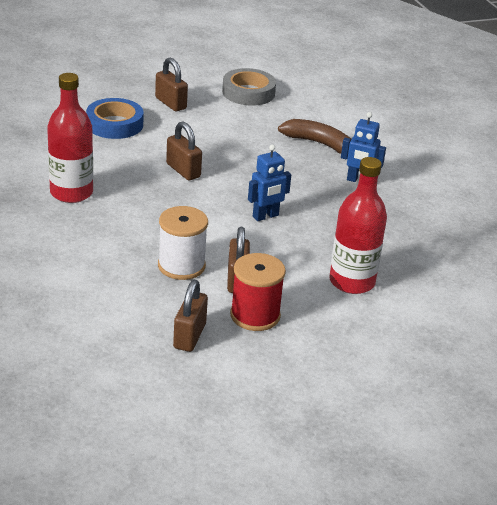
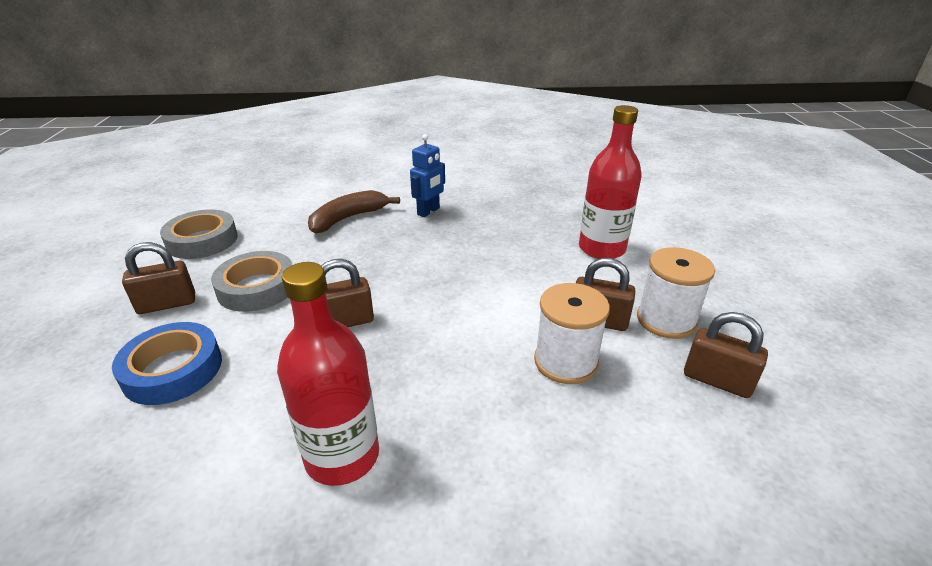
camera: 70 degrees left, 0 degrees up
(204, 129) = (257, 288): none -> grey tape
(255, 315) = (666, 320): red spool -> white spool
(265, 216) = (473, 277): blue robot -> none

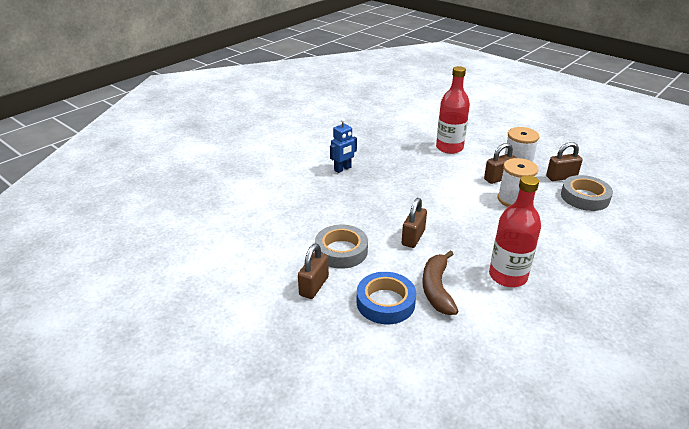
camera: 45 degrees left, 0 degrees up
(202, 240) = (252, 251): grey tape -> grey tape (584, 197)
(348, 218) = (309, 194): brown banana -> brown banana (437, 289)
(429, 211) = (343, 169): blue robot -> blue robot turned 60 degrees clockwise

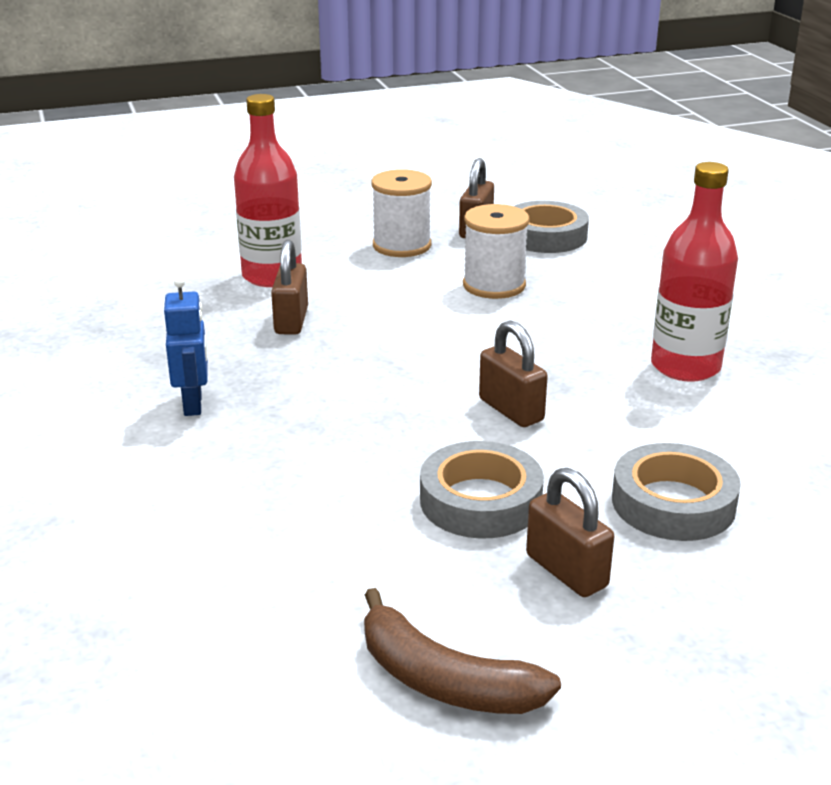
camera: 60 degrees left, 5 degrees down
(385, 302) = (673, 503): blue tape -> grey tape
(437, 289) = (672, 439): brown banana -> brown banana (444, 680)
(498, 178) = (421, 274): brown padlock -> brown padlock (291, 321)

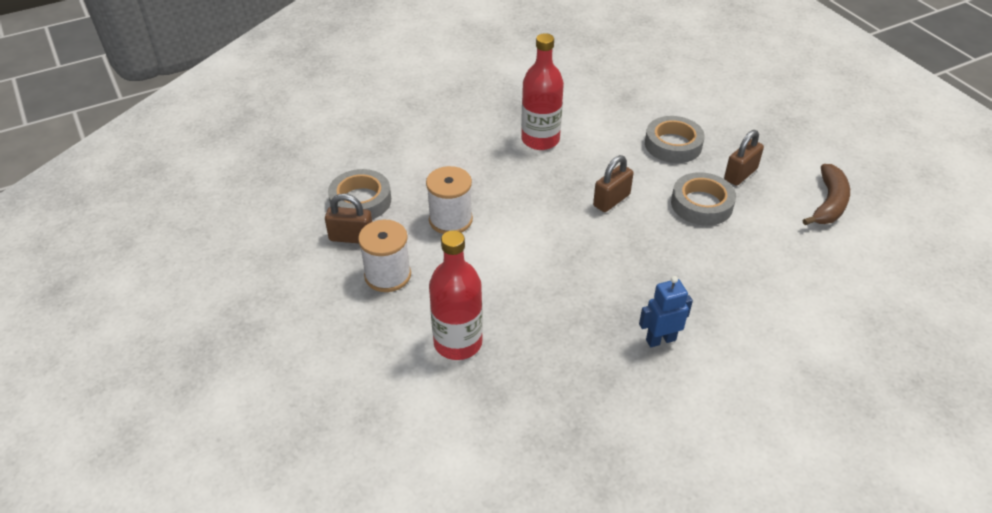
camera: 100 degrees left, 15 degrees up
(291, 321) = (531, 315): brown padlock -> none

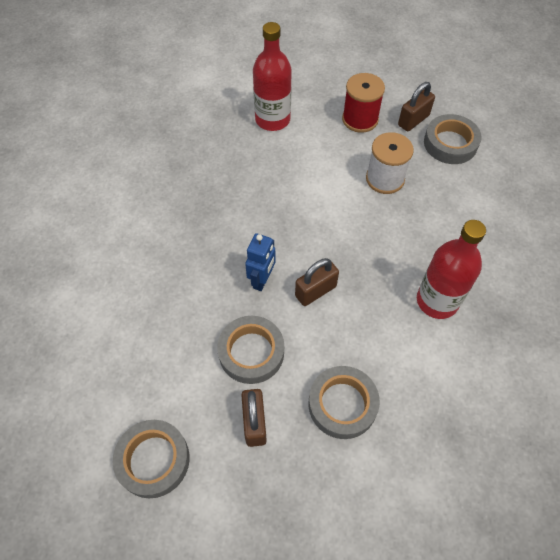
camera: 130 degrees right, 15 degrees up
(387, 275) = (360, 119): white spool -> red spool
(611, 200) = (315, 291): brown padlock -> brown padlock turned 60 degrees clockwise
(660, 339) = (170, 212): blue robot -> blue robot (262, 280)
(829, 203) = (153, 460): brown banana -> grey tape

